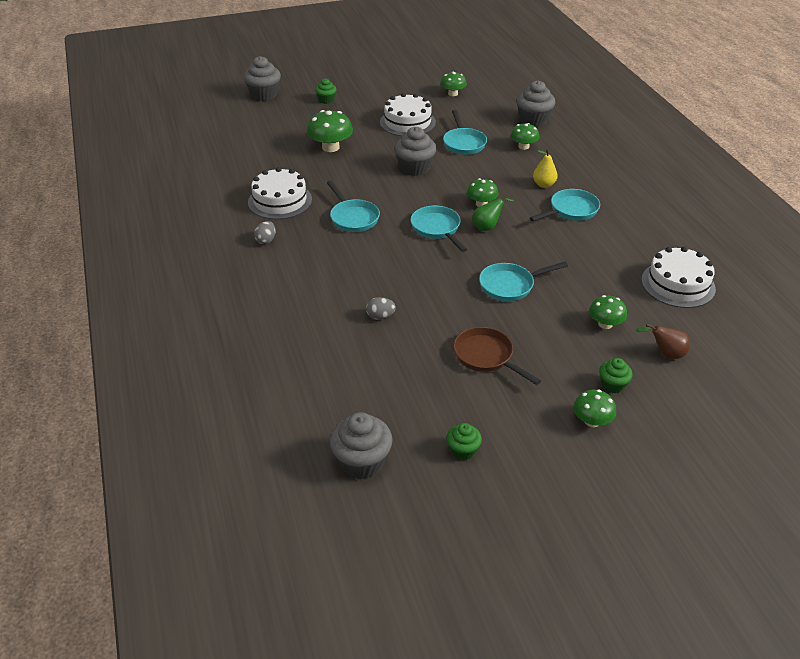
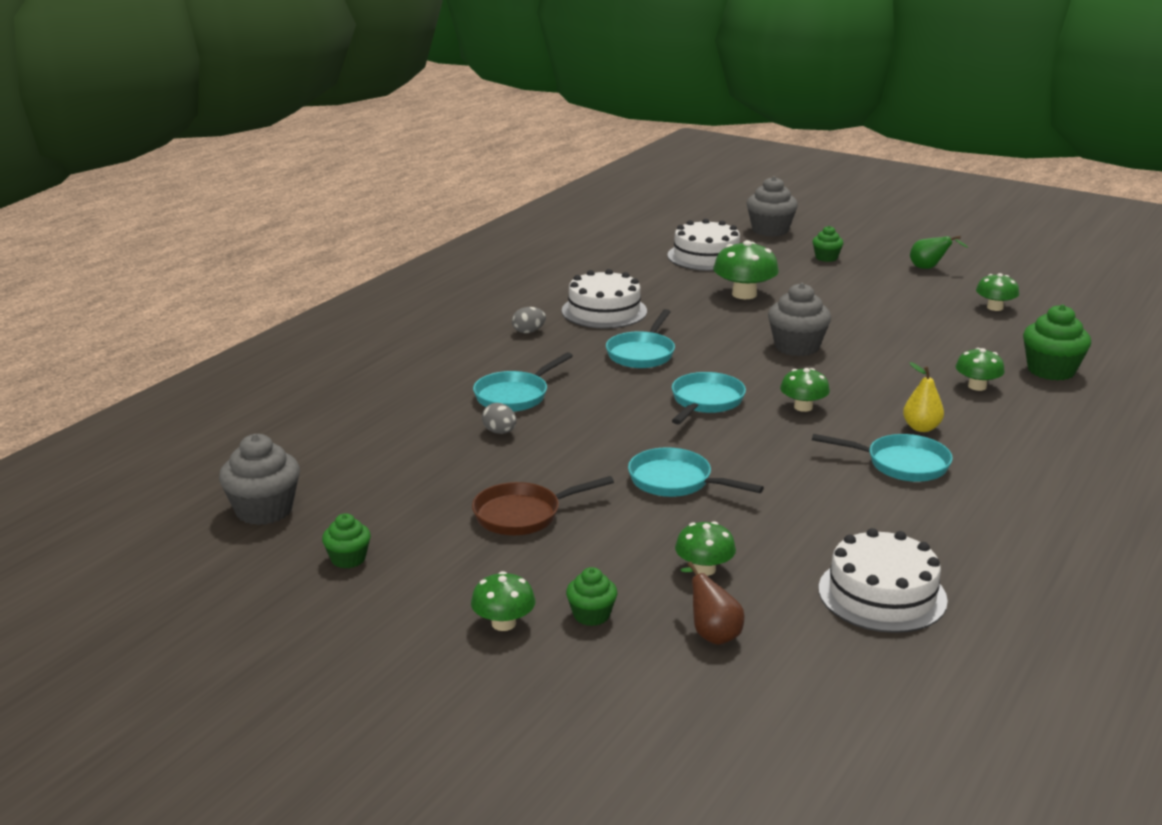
camera: 50 degrees right, 15 degrees down
(407, 122) = (878, 309): white cake -> white cake (706, 256)
(463, 143) = (904, 352): turquoise pan -> turquoise pan (515, 396)
(486, 356) = (523, 515): brown pan -> brown pan turned 120 degrees counterclockwise
(487, 227) = (764, 427): green pear -> green pear (929, 268)
(533, 120) = (1051, 370): grey cupcake -> green cupcake

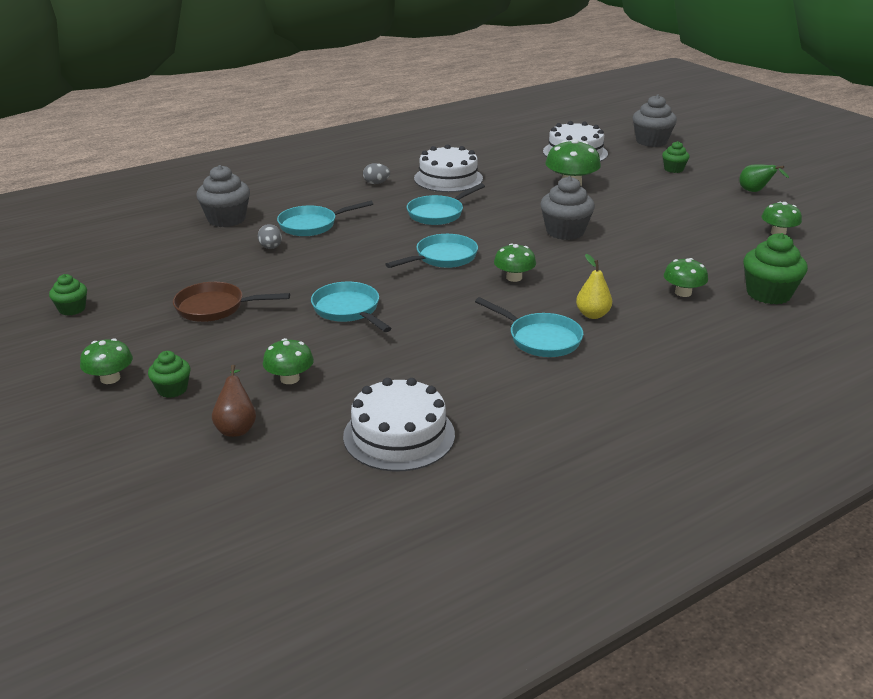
camera: 25 degrees right, 5 degrees up
(264, 510) = (64, 265): grey cupcake -> grey cupcake (226, 219)

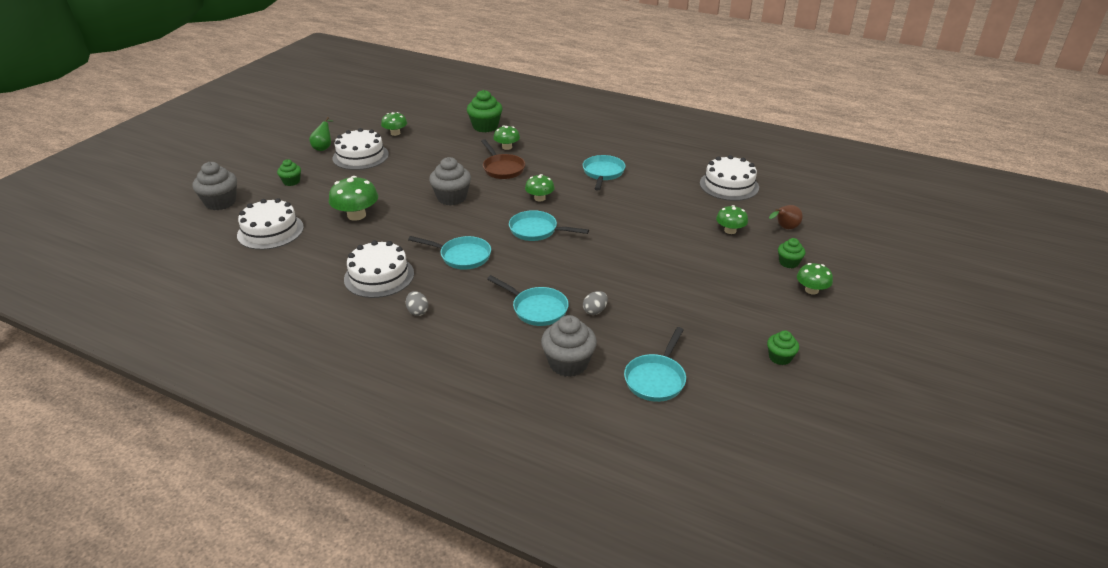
camera: 120 degrees left, 5 degrees up
(215, 308) = (700, 292): brown pan -> brown pan (502, 169)
(348, 310) = (642, 240): turquoise pan -> turquoise pan (656, 379)
(592, 315) = (560, 165): yellow pear -> none
(716, 205) = (360, 156): none -> white cake

